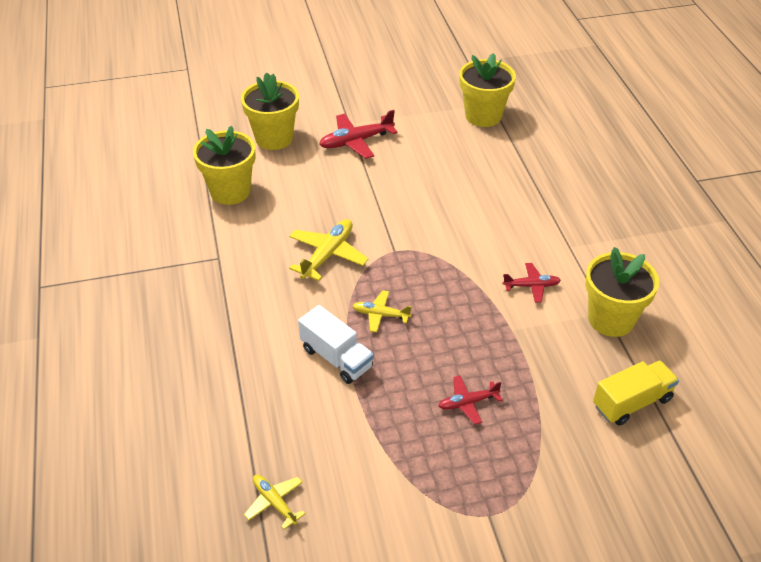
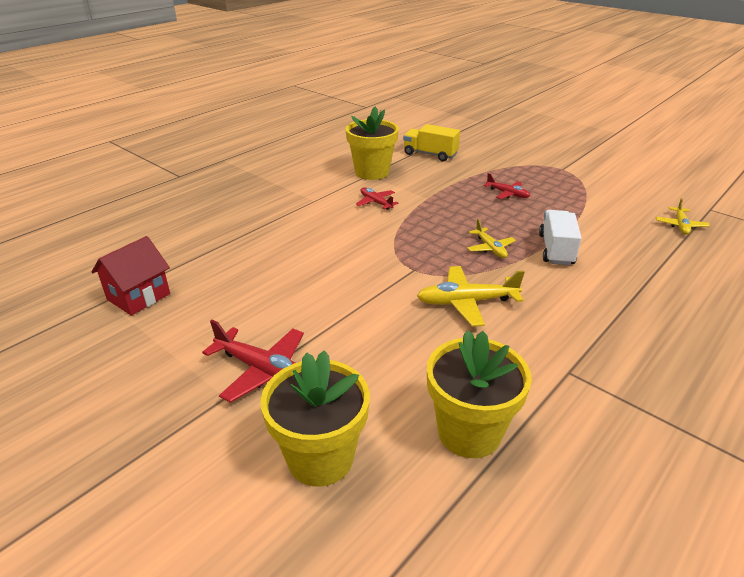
camera: 125 degrees left, 10 degrees down
(483, 116) = (138, 296): yellow flower pot -> red house

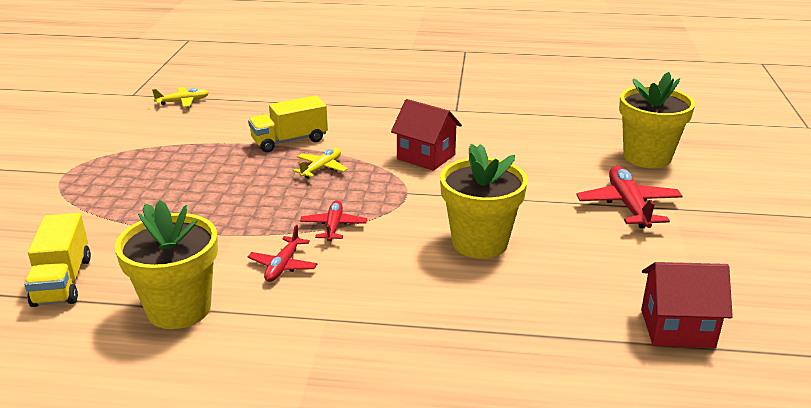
camera: 125 degrees left, 5 degrees down
(466, 302) = (426, 157): yellow plane -> red house
(469, 432) = (554, 125): yellow flower pot -> yellow flower pot (479, 242)
(507, 194) = (175, 188): red plane -> red plane (333, 226)
(556, 249) = (289, 141): white truck -> yellow truck

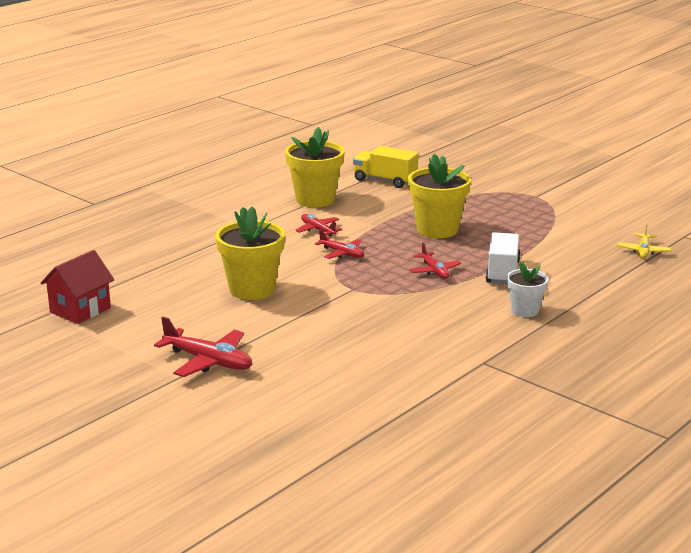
camera: 125 degrees right, 5 degrees down
(289, 141) = (502, 272): yellow truck -> white truck
(321, 168) = (434, 271): yellow plane -> red plane
(354, 116) = (525, 310): none -> white flower pot
(426, 157) = (401, 314): red house -> none
(647, 157) = (261, 412): yellow flower pot -> yellow flower pot (437, 229)

